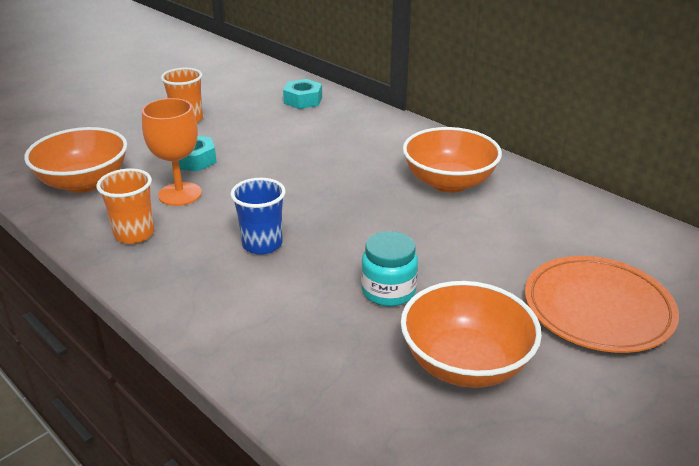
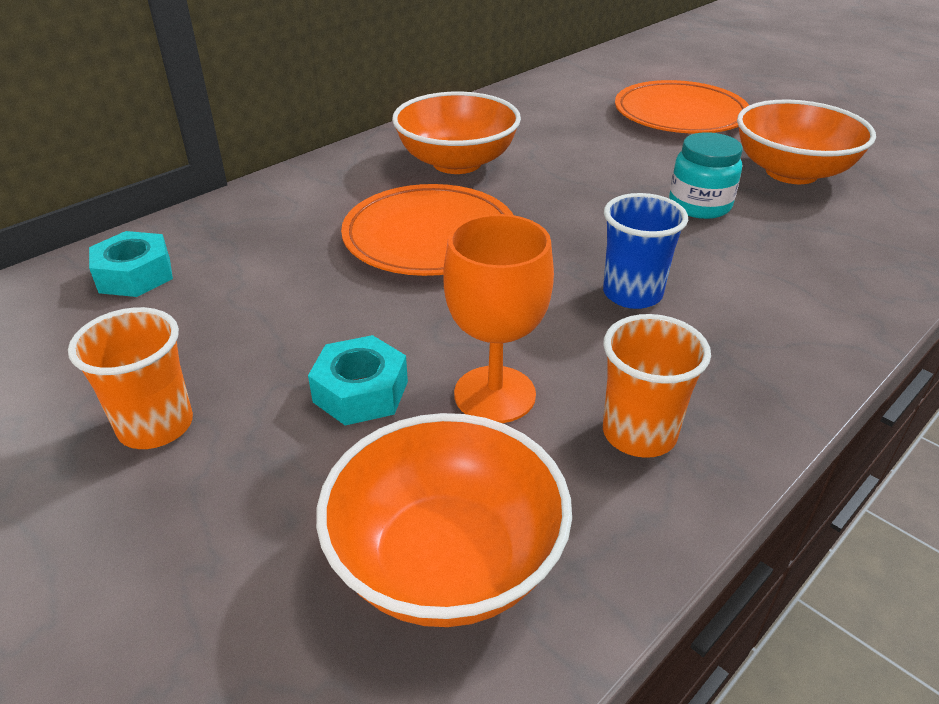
camera: 90 degrees left, 5 degrees up
(339, 174) = (429, 236): none -> orange plate

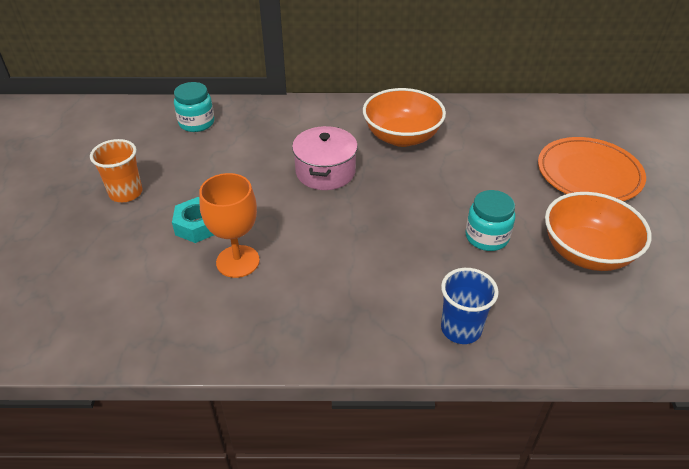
camera: 45 degrees right, 5 degrees up
(135, 275) = (196, 123): turquoise nut -> turquoise jar
(429, 236) = (325, 172): orange plate -> pink pot
(446, 561) = (134, 306): orange bowl -> none
(632, 294) = (364, 259): blue cup -> blue cup (461, 329)
(639, 434) = (261, 318): orange cup -> none

